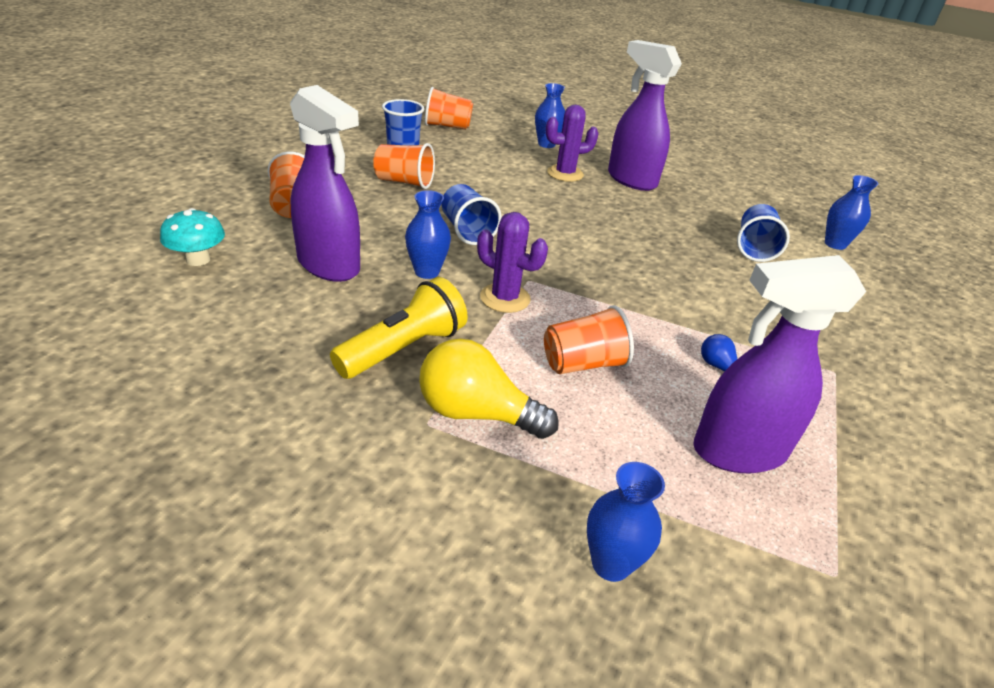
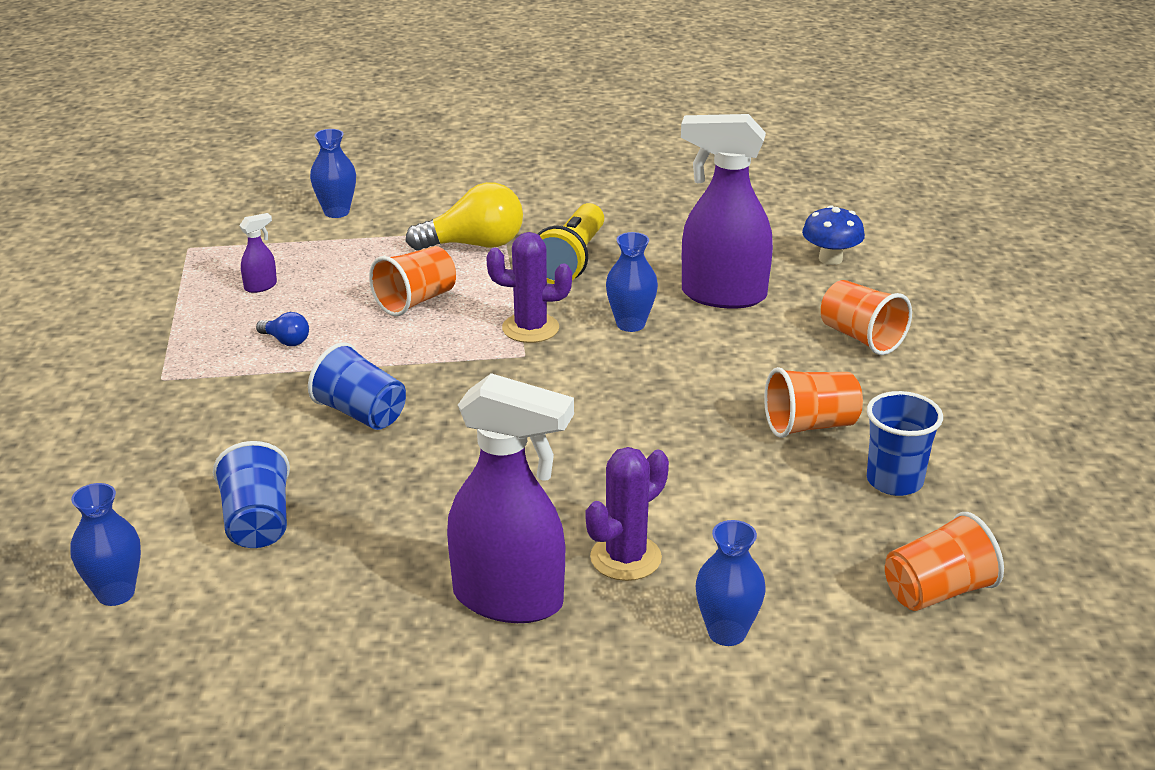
camera: 155 degrees right, 5 degrees down
(198, 259) = (830, 259): turquoise mushroom -> blue mushroom
(467, 231) = (648, 386): blue cup -> blue cup (361, 413)
(737, 451) = (261, 286): purple spray bottle -> purple spray bottle, size x0.41

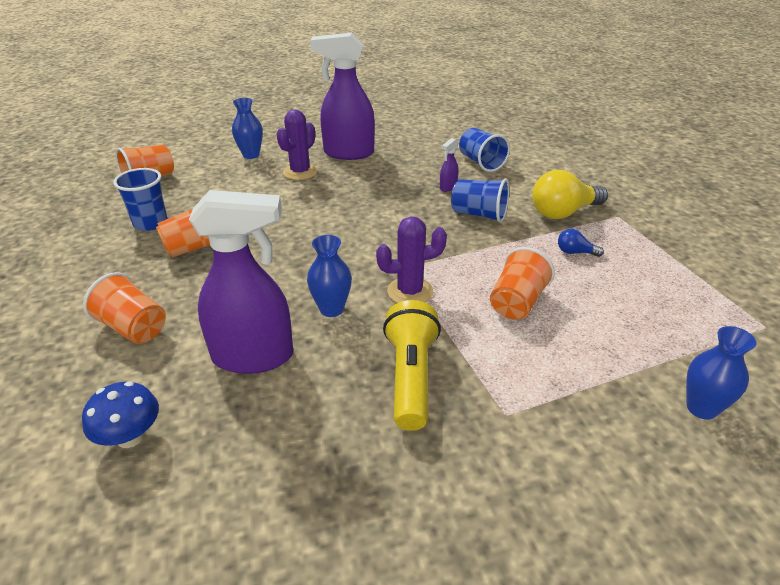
camera: 165 degrees right, 5 degrees up
(115, 593) = (511, 136): blue vase -> none
(261, 286) = (650, 295): purple spray bottle -> purple spray bottle (448, 187)
(474, 245) = (518, 382): yellow light bulb -> yellow light bulb (563, 212)

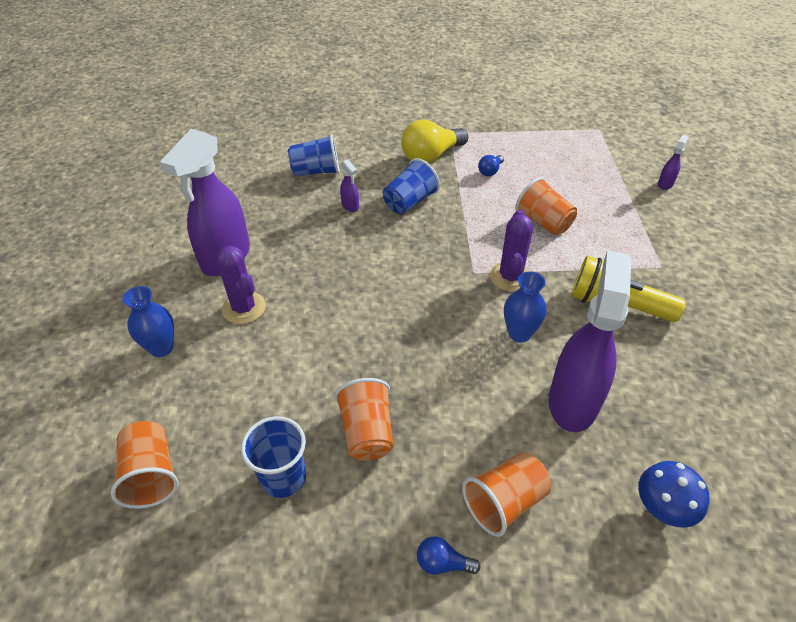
camera: 70 degrees left, 10 degrees up
(79, 305) = (443, 563): none -> blue light bulb
(563, 212) = (431, 156): yellow light bulb -> yellow light bulb turned 60 degrees clockwise
(701, 408) = (665, 184): blue vase -> purple spray bottle

